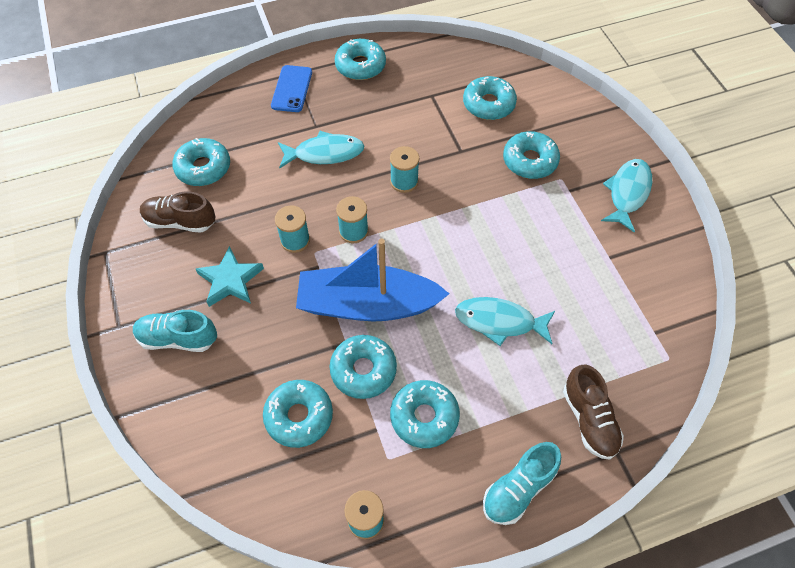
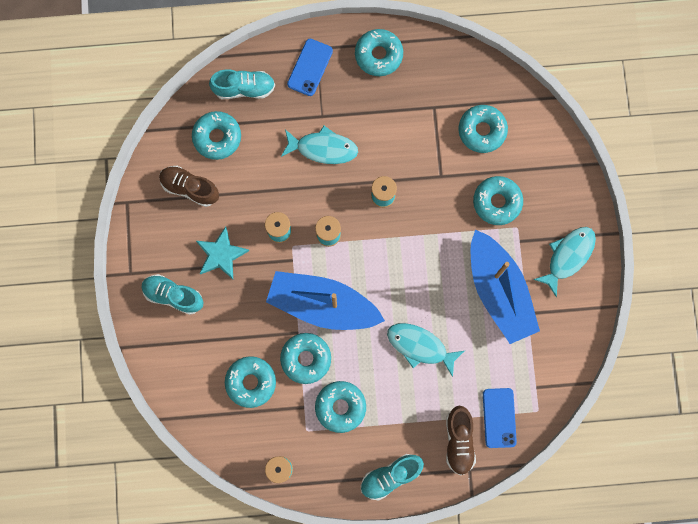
camera: 15 degrees right, 20 degrees up
(225, 120) = (244, 88): none -> turquoise shoe
(567, 243) = (499, 291): none -> blue boat
(626, 378) = (499, 418): none -> blue phone

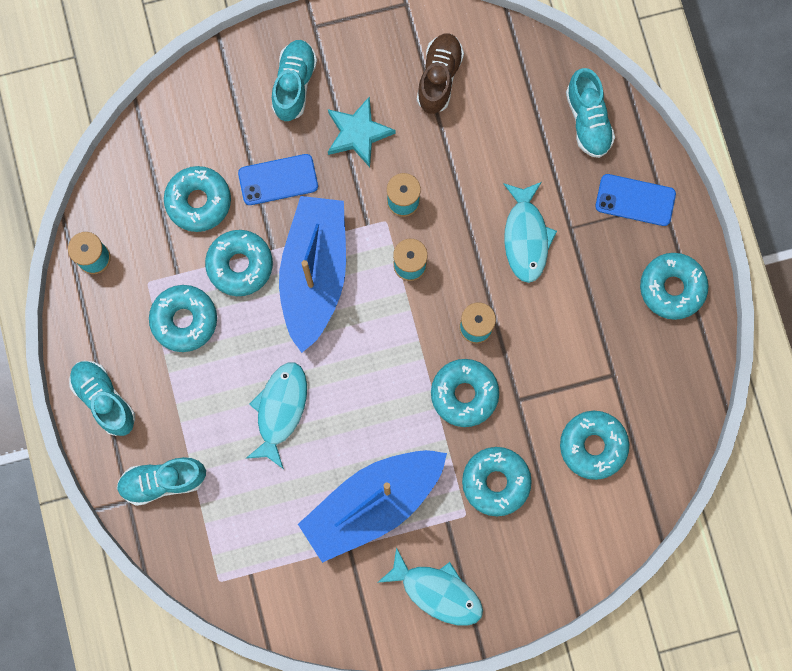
camera: 80 degrees right, 0 degrees up
(217, 137) = (514, 99): turquoise donut -> turquoise donut (464, 394)
(459, 441) = (163, 481): brown shoe -> turquoise shoe
(499, 418) = (202, 530): blue phone -> blue phone (278, 179)

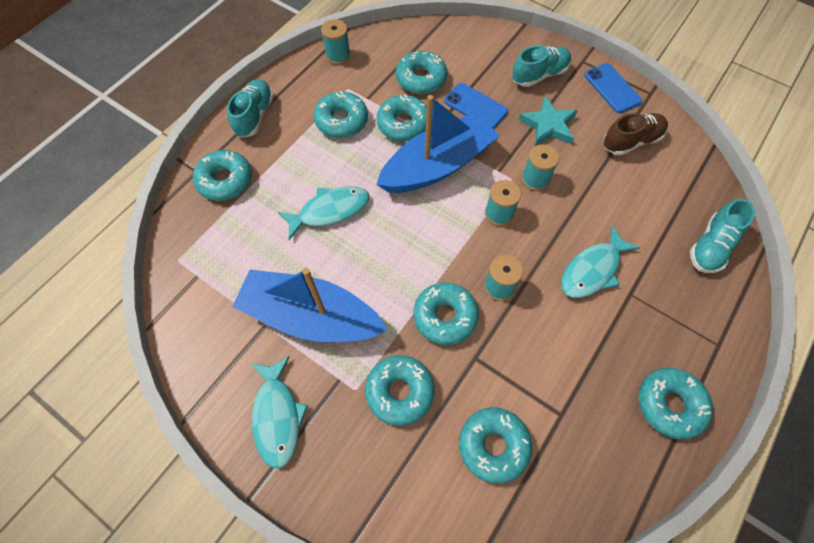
camera: 50 degrees right, 15 degrees down
(163, 481) = (225, 180): turquoise shoe -> turquoise donut
(635, 200) = (698, 322): blue phone -> blue phone (612, 88)

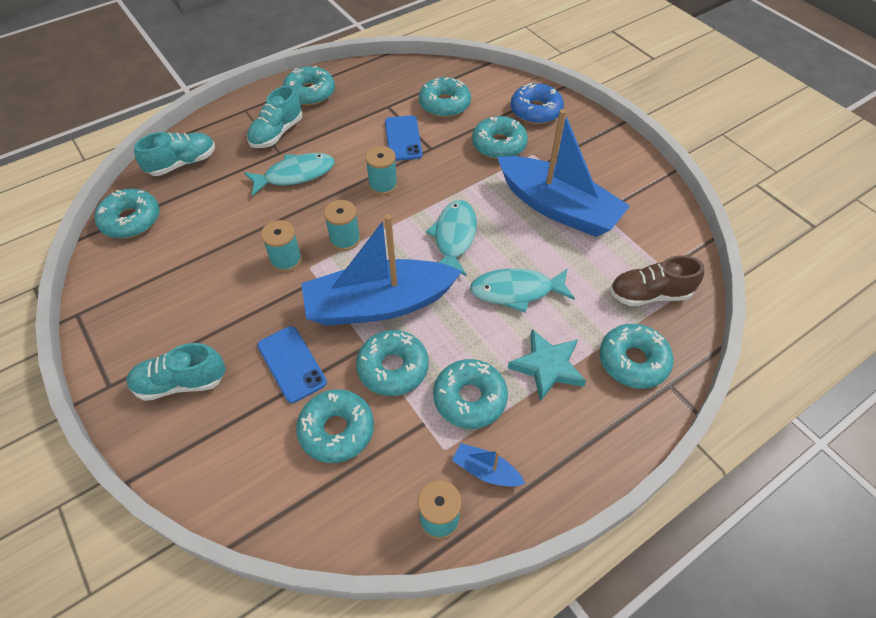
camera: 160 degrees left, 10 degrees down
(254, 116) = (587, 445): turquoise shoe -> turquoise shoe (277, 133)
(277, 416) = (598, 155): turquoise fish -> turquoise fish (454, 237)
(317, 84) = (486, 471): none -> blue boat
(371, 477) = (536, 111): none -> blue donut
(445, 316) = (441, 178): turquoise donut -> turquoise donut (131, 220)
(548, 125) = (226, 312): turquoise star -> turquoise star (547, 366)
(612, 88) = (112, 335): blue phone -> blue phone (403, 138)
(631, 141) = (156, 267): brown shoe -> brown shoe (649, 294)

